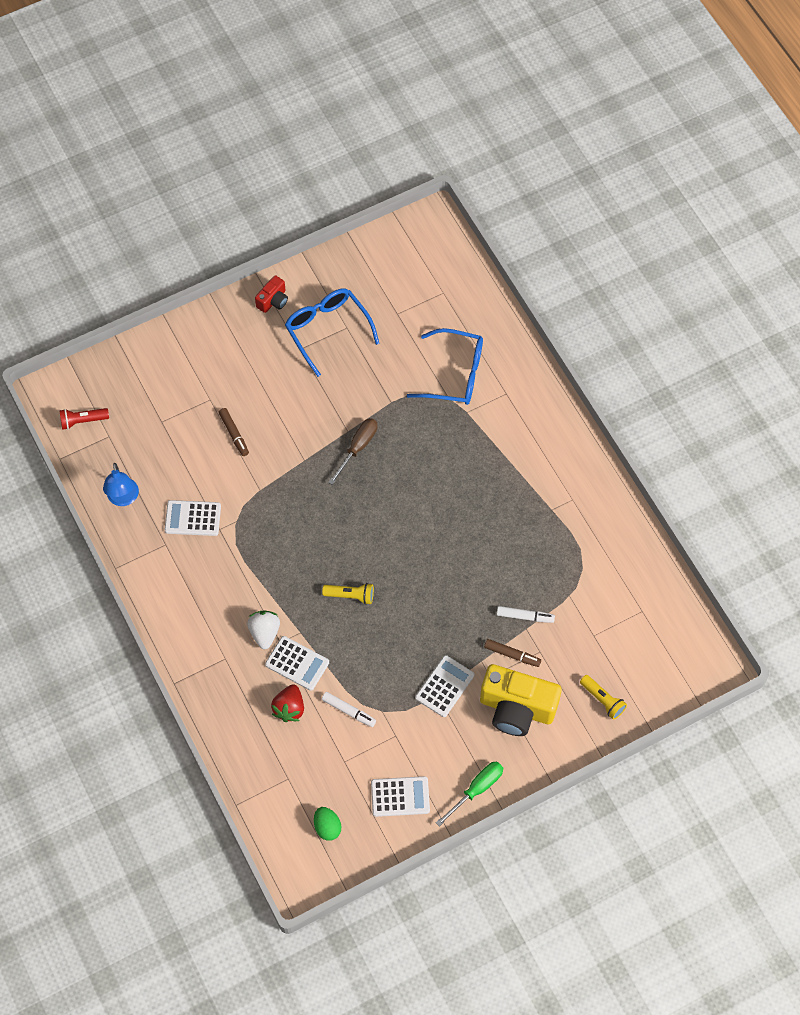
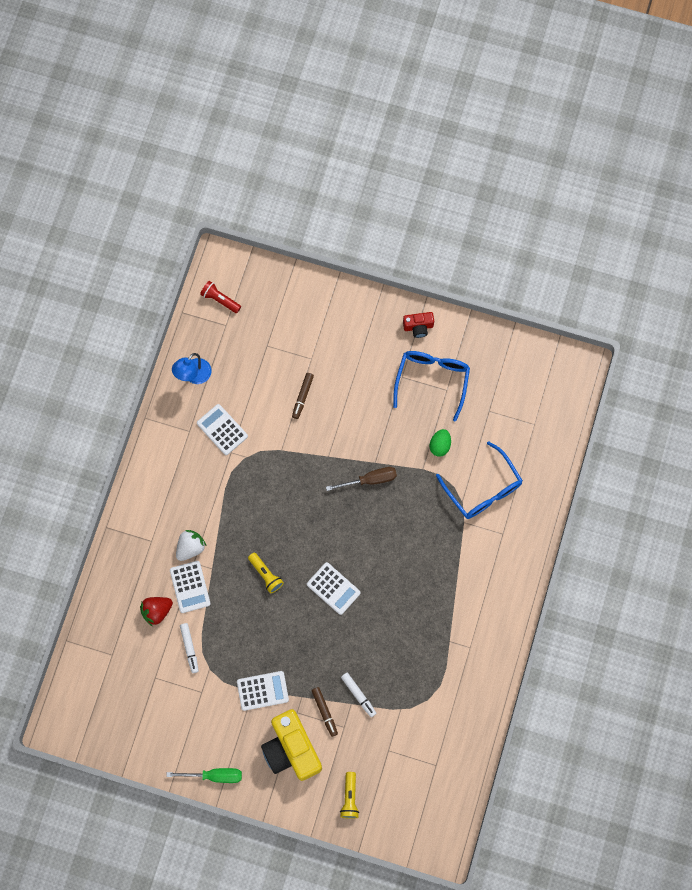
camera: 45 degrees right, 10 degrees up
(327, 827) = (104, 708): green egg -> green egg (440, 445)
(400, 797) = (165, 733): white calculator -> white calculator (333, 588)

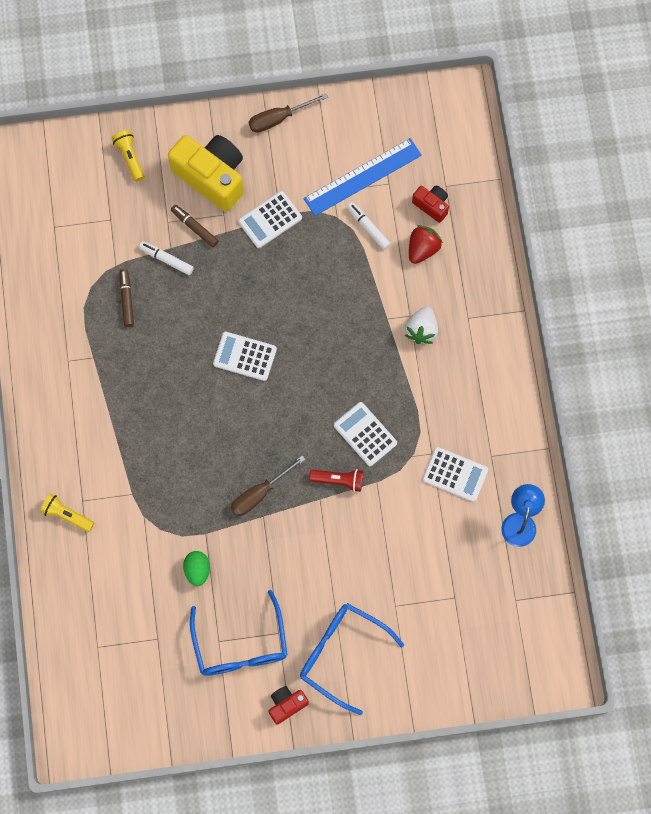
camera: 155 degrees right, 0 degrees up
(131, 643) = (431, 205): none -> red camera
(172, 693) = (362, 176): none -> blue ruler
(190, 587) = (400, 289): white calculator -> white calculator (365, 434)
(214, 775) = (279, 118): green screwdriver -> brown screwdriver
(220, 299) = (538, 628): red flashlight -> red flashlight (338, 480)
(266, 575) = (325, 338): yellow flashlight -> yellow flashlight (66, 515)
(302, 397) = (382, 555): brown marker -> brown marker (126, 299)
(483, 489) = (125, 541): blue glasses -> blue glasses (341, 654)

